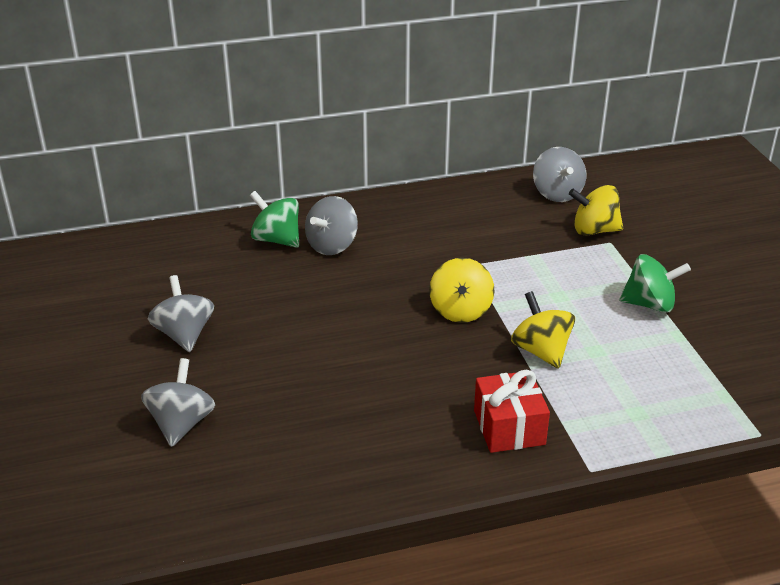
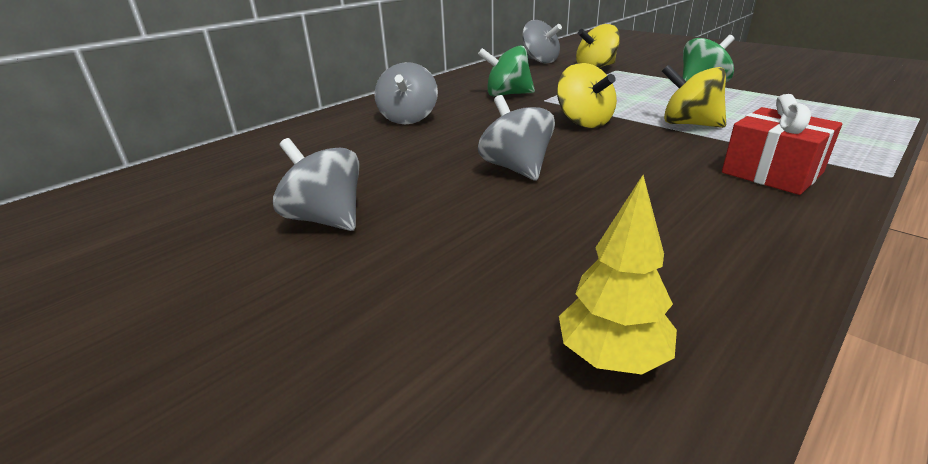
camera: 30 degrees left, 5 degrees down
(181, 424) = (433, 311): grey spinning top -> grey spinning top (516, 168)
(231, 485) = (611, 356): none -> yellow tree
(276, 239) = (348, 128): green spinning top -> green spinning top (507, 94)

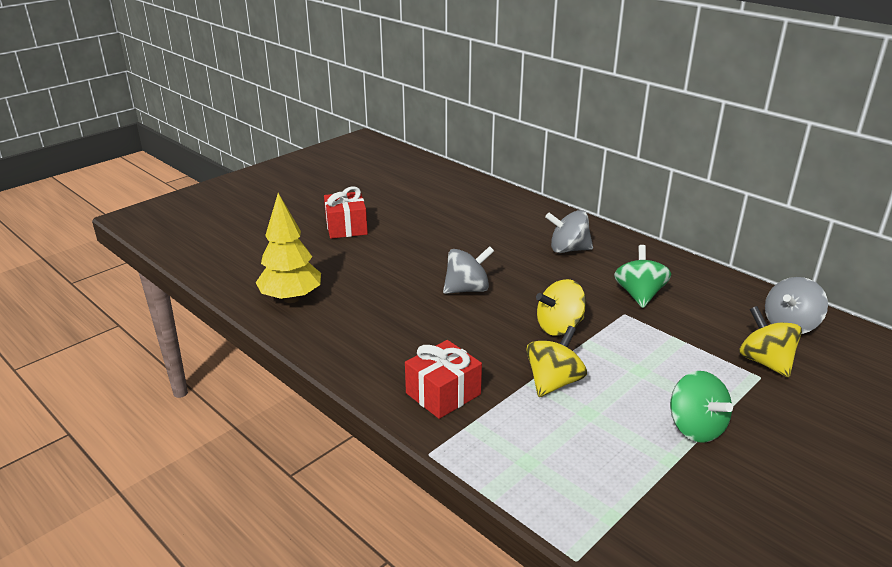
camera: 90 degrees right, 0 degrees up
(252, 309) = (346, 227): none -> red gift
(326, 219) = (413, 234): grey spinning top -> none
(611, 356) = (291, 298): yellow tree -> yellow tree, size x1.50

